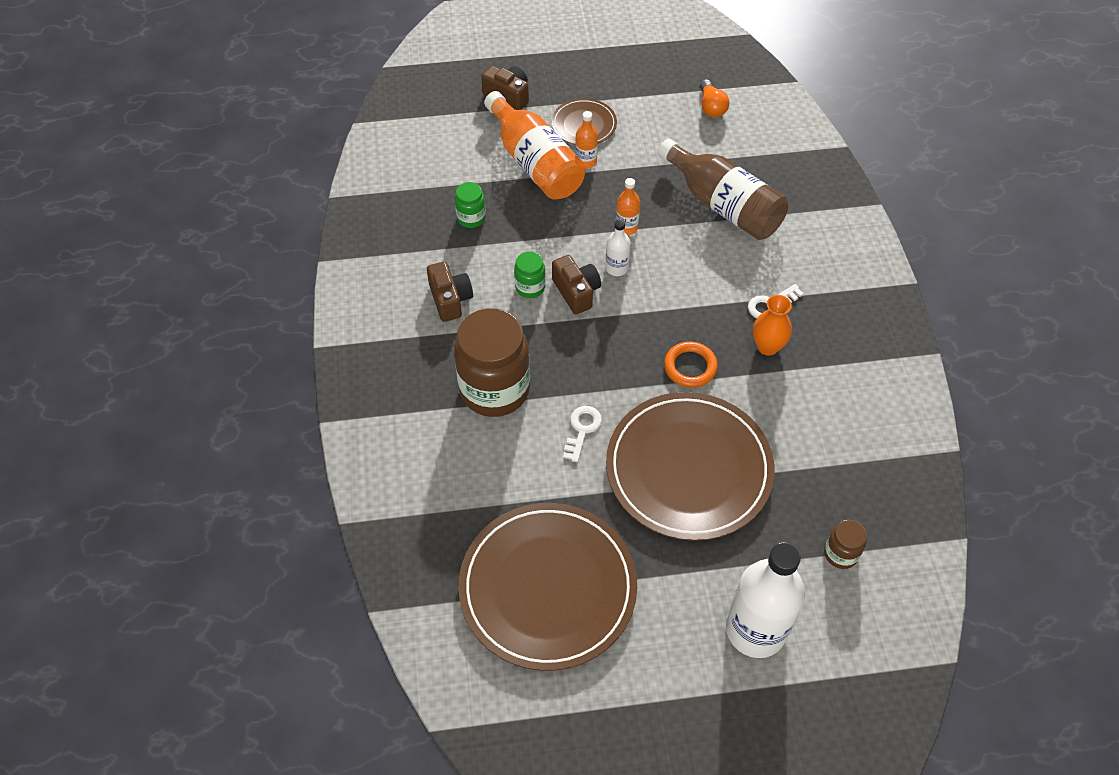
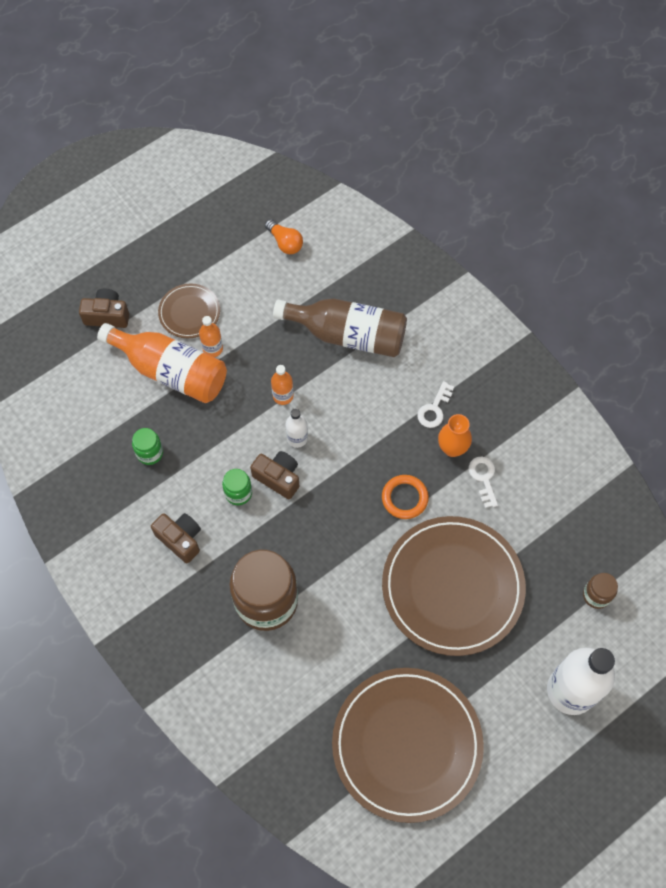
camera: 30 degrees left, 10 degrees up
(582, 429) = (354, 598): white key -> white key (483, 478)

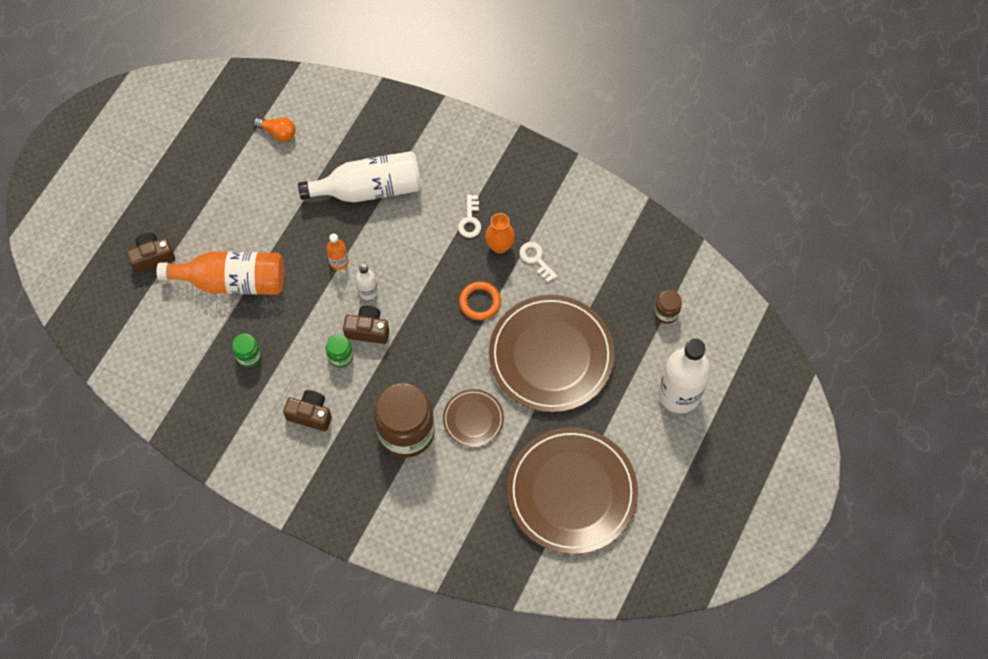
camera: 25 degrees left, 0 degrees up
(189, 312) = (224, 225): brown plate -> brown plate (473, 419)
(212, 349) = (259, 247): orange bottle -> none
(347, 334) = (369, 189): brown bottle -> white bottle

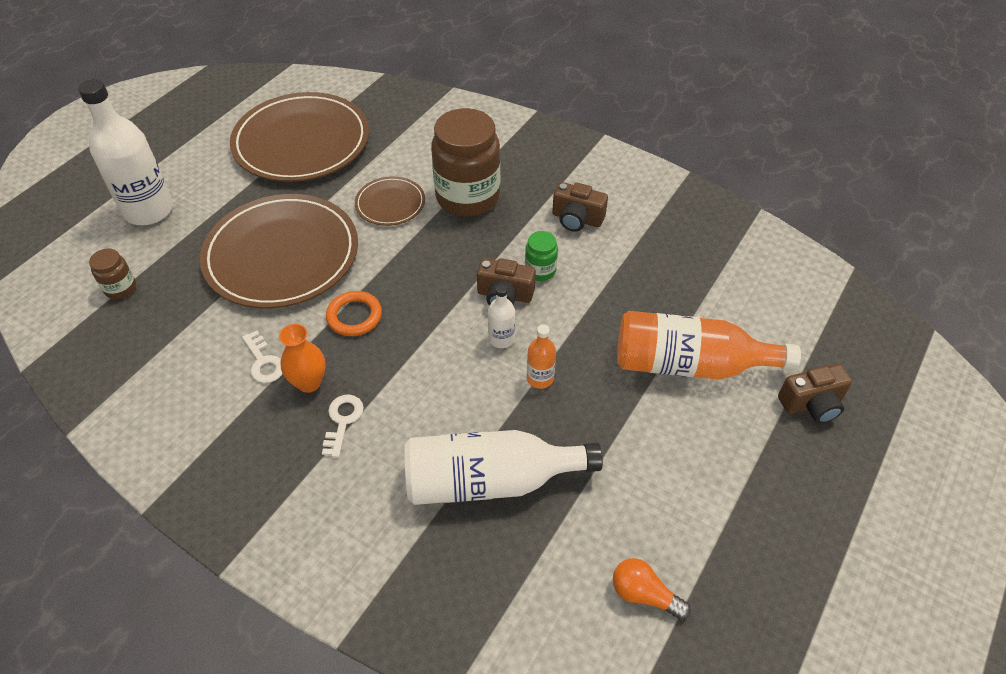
camera: 175 degrees left, 15 degrees down
(249, 356) = (655, 278): green jar -> none

